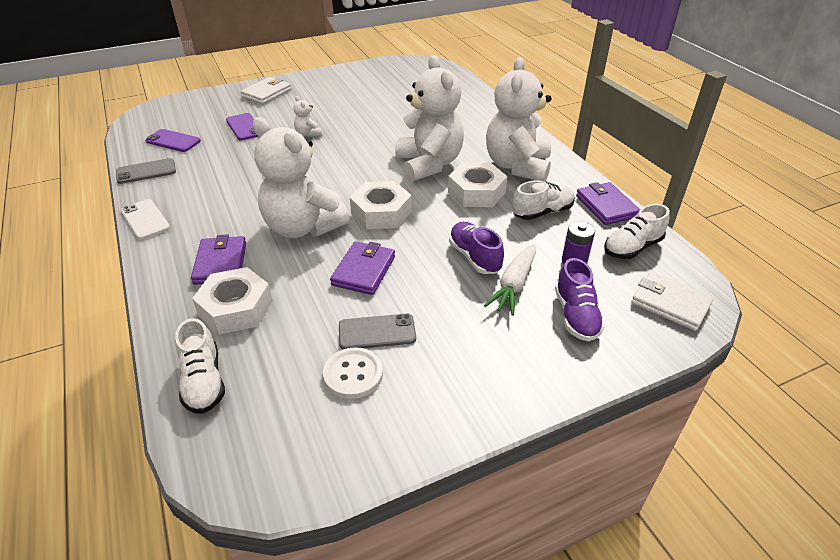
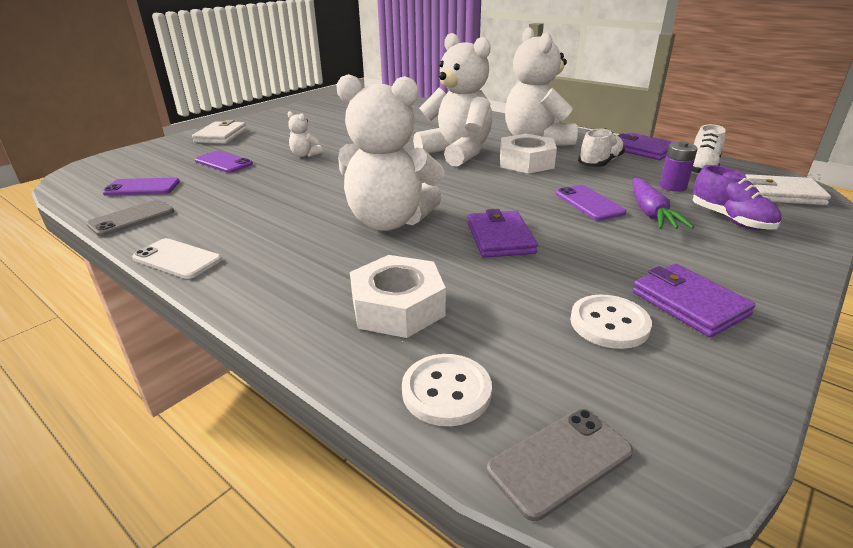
camera: 25 degrees left, 10 degrees down
(204, 381) = (446, 391): white shoe -> white button
(221, 263) = (328, 273): purple wallet -> purple wallet (689, 303)
(377, 332) = (582, 281): grey phone -> grey phone (560, 461)
(381, 212) = (457, 193): white nut -> none
(474, 257) = (589, 203): purple shoe -> purple phone
(514, 285) = (650, 213): white carrot -> purple carrot

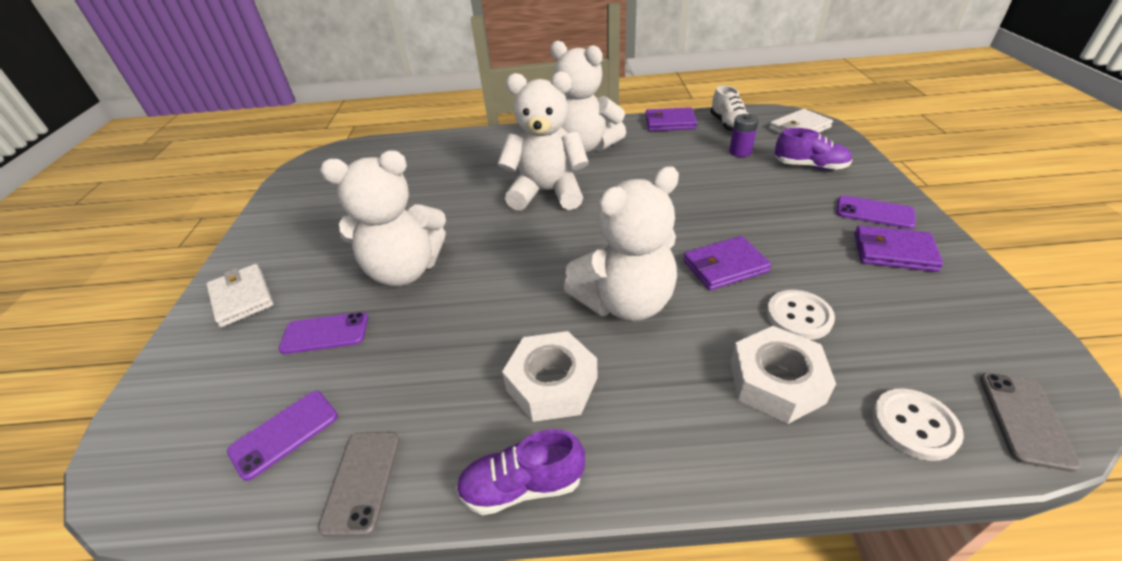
camera: 40 degrees left, 10 degrees up
(177, 259) = (522, 486): white phone -> purple shoe
(305, 155) = (405, 270): white teddy bear -> white teddy bear, size x2.47
(500, 238) = (725, 266): purple wallet -> purple wallet turned 60 degrees counterclockwise
(526, 162) = (616, 175): white nut -> white nut (552, 384)
(589, 203) = (721, 196): purple phone -> purple phone (874, 213)
(600, 163) = (665, 150): white shoe -> none
(609, 323) = (889, 297): white button -> white button (799, 316)
(650, 213) = (766, 185): purple carrot -> none

